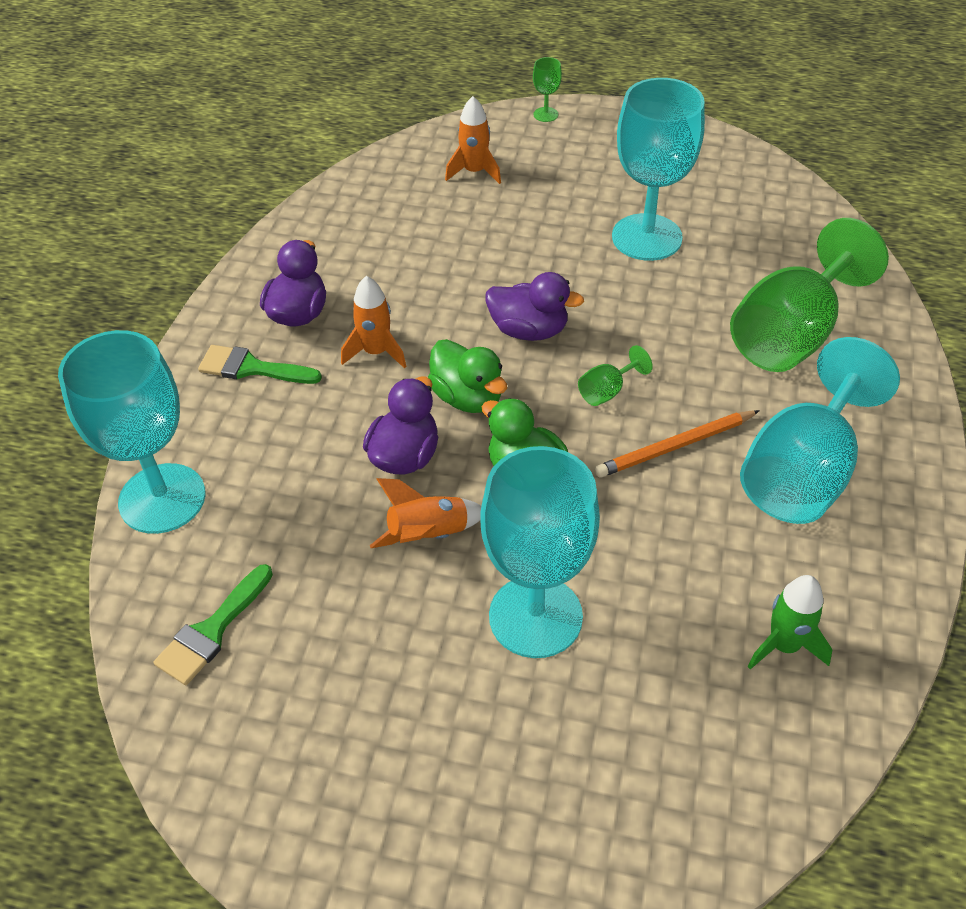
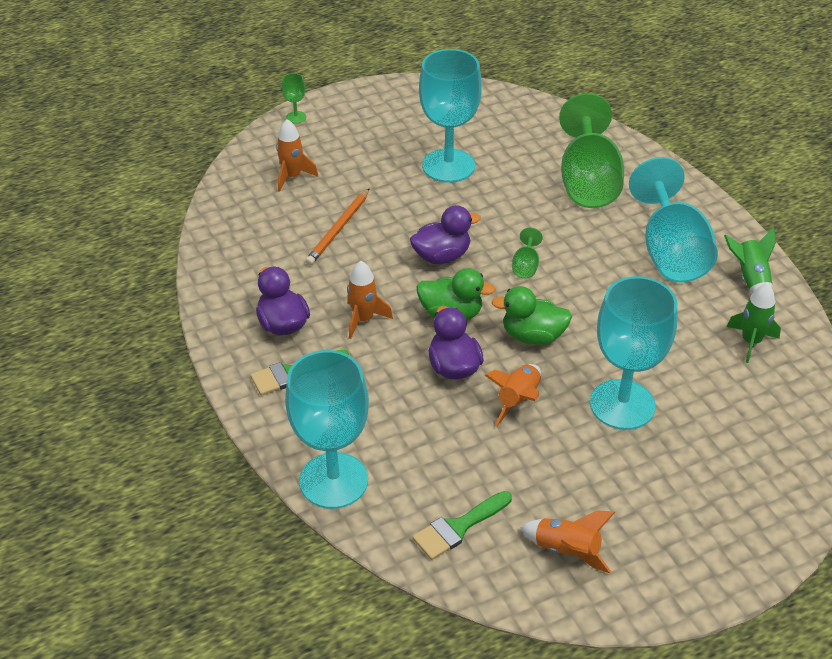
camera: 40 degrees left, 5 degrees down
(212, 630) = (458, 527): green brush -> green brush turned 60 degrees clockwise
(284, 740) = (567, 551): none -> orange rocket
(675, 447) = (594, 275): orange pencil -> orange pencil (338, 229)
(873, 567) = (750, 280): none -> green rocket

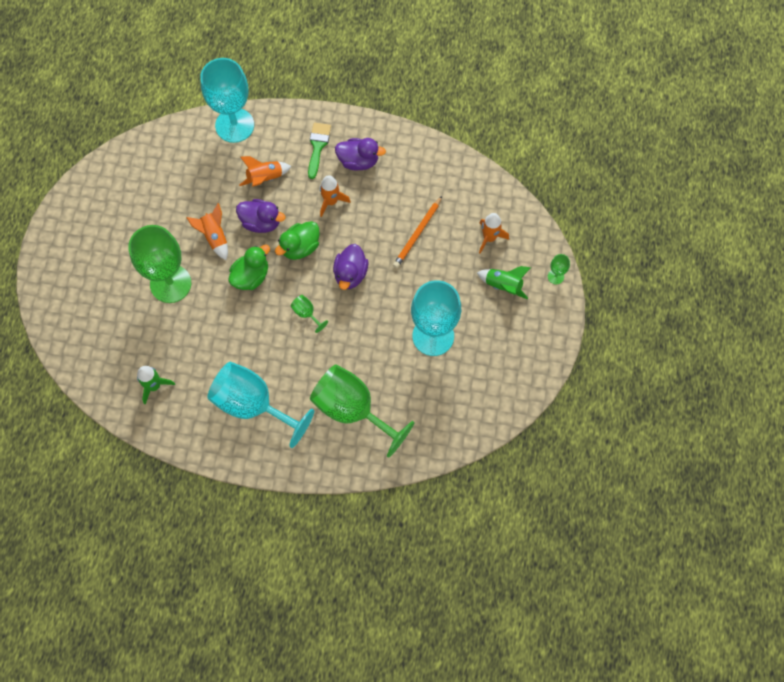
camera: 125 degrees right, 25 degrees up
(338, 229) = (417, 234): orange pencil -> orange pencil turned 120 degrees counterclockwise
(458, 527) = (165, 159): green brush -> none
(567, 551) = (115, 194): orange rocket -> orange rocket (265, 178)
(622, 404) = (170, 284): turquoise goblet -> green goblet
(750, 280) = (196, 430): green rocket -> green rocket (503, 285)

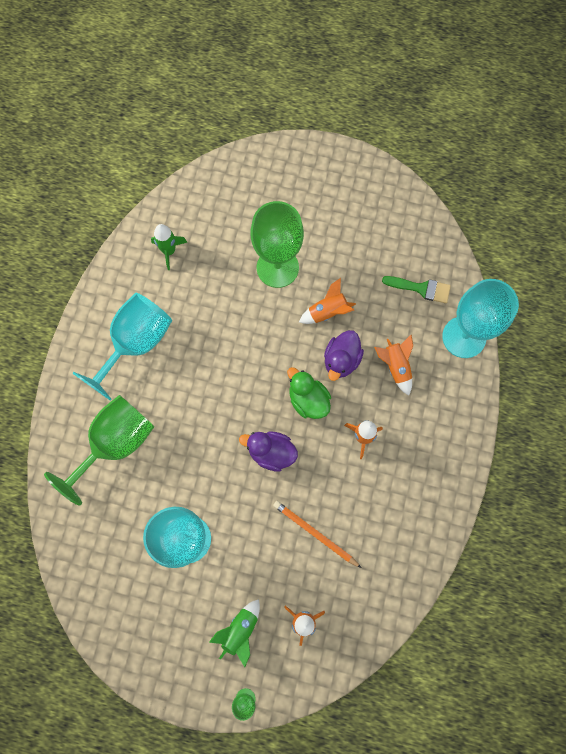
camera: 95 degrees right, 5 degrees up
(251, 276) = (278, 347): green duck -> none
(306, 313) = (229, 402): green goblet -> none
(318, 146) = (434, 427): green brush -> green brush (421, 288)
(358, 161) = (413, 472): purple duck -> none

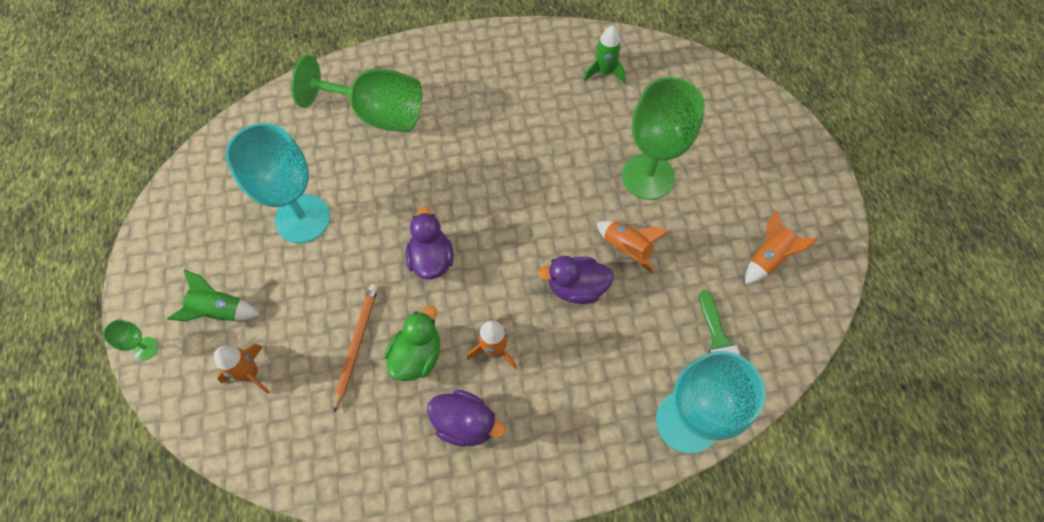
camera: 65 degrees right, 10 degrees down
(136, 343) = (489, 86): turquoise goblet -> none
(308, 400) = (510, 272): green duck -> green duck (417, 355)
(395, 366) = (601, 352): orange rocket -> orange rocket (768, 258)
(406, 479) = (465, 423): none -> purple duck

